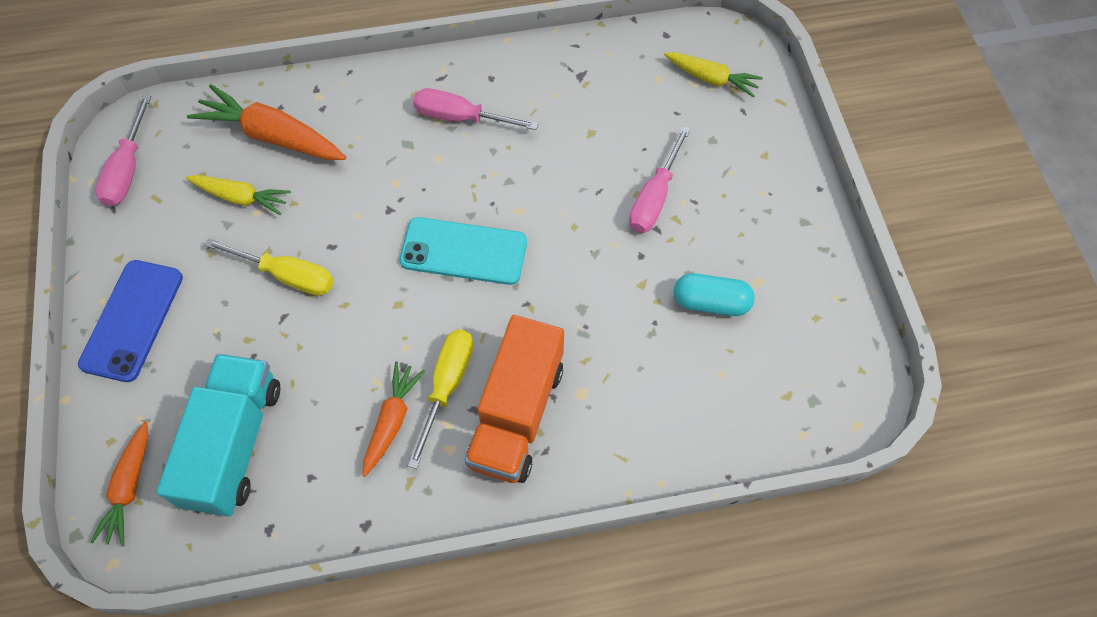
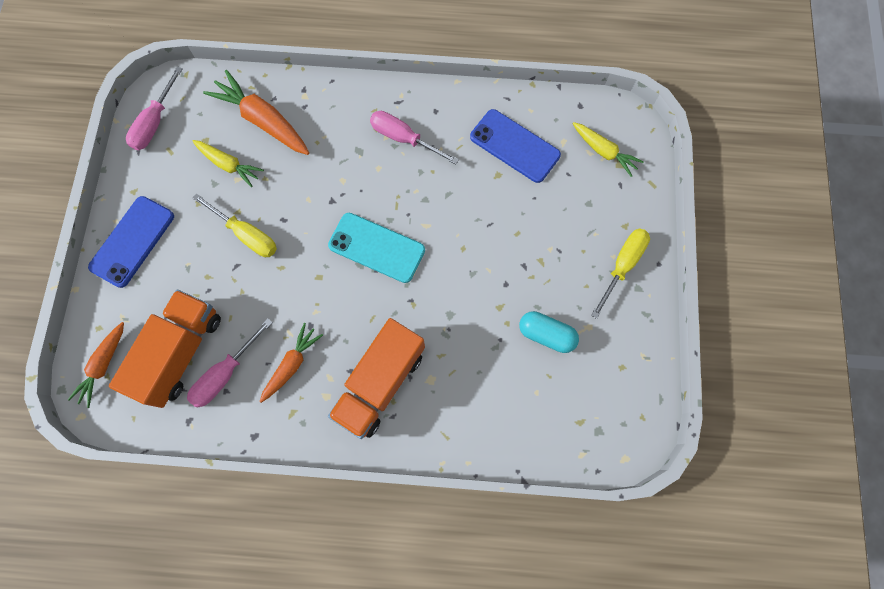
camera: 15 degrees right, 10 degrees up
(234, 444) = (180, 352): turquoise truck -> orange truck
(447, 386) = (337, 349): yellow screwdriver -> yellow screwdriver (622, 266)
(601, 96) = (514, 146): none -> blue phone
(654, 197) = (530, 240): pink screwdriver -> pink screwdriver (225, 373)

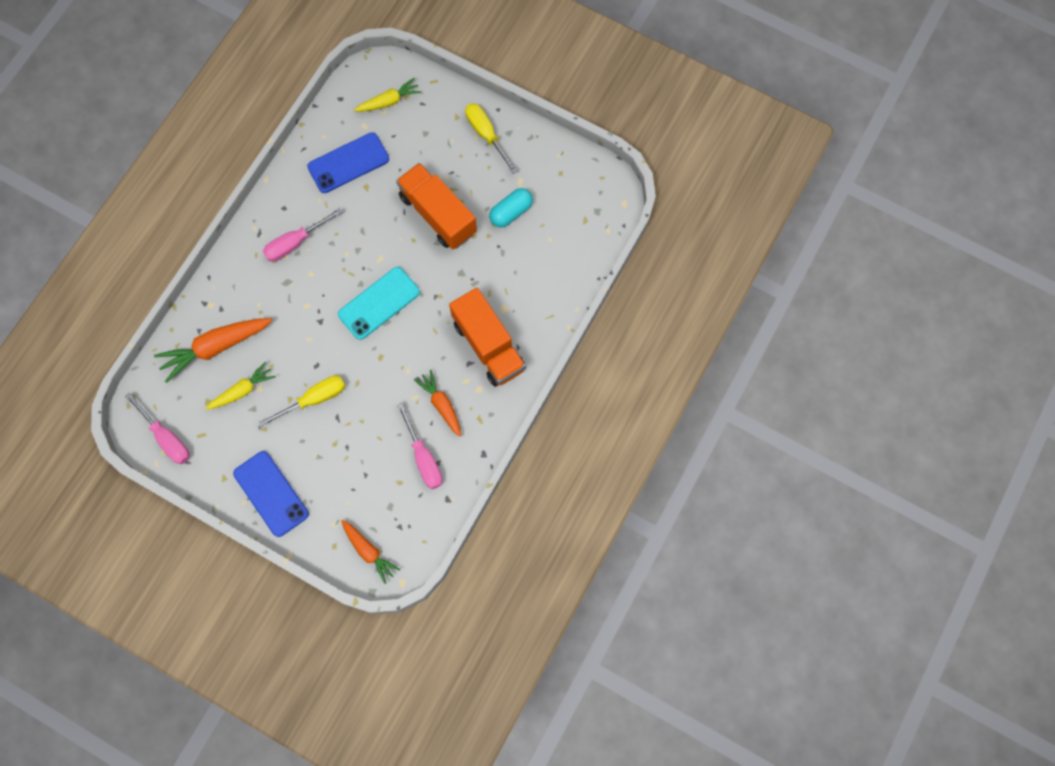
camera: 65 degrees left, 0 degrees up
(180, 352) = (388, 487): orange truck -> orange truck (438, 214)

